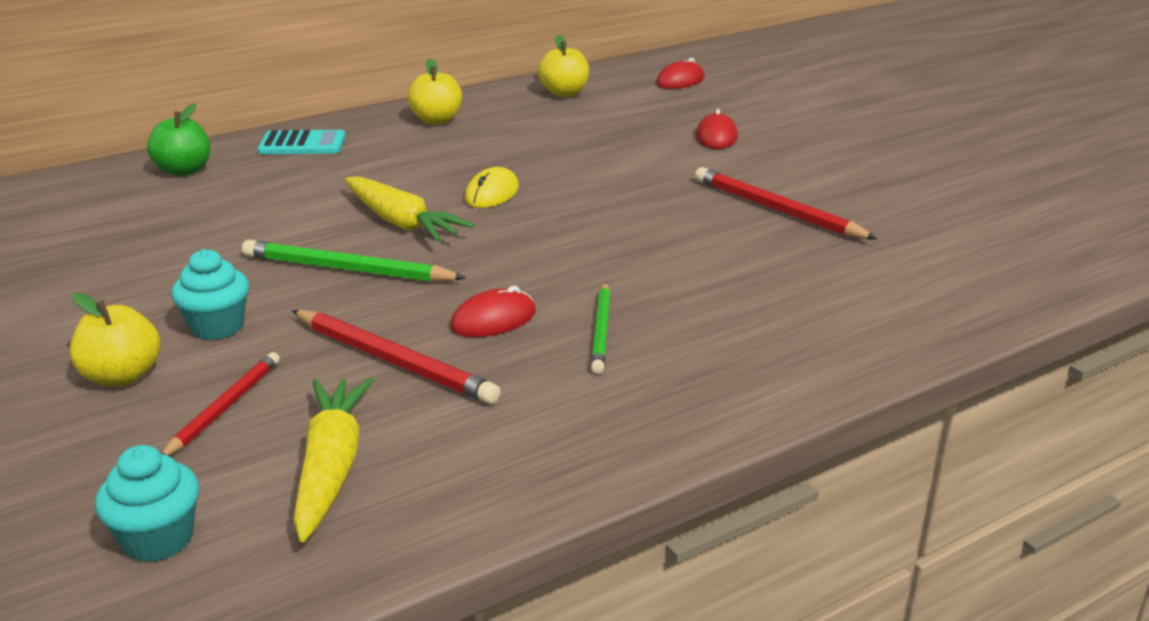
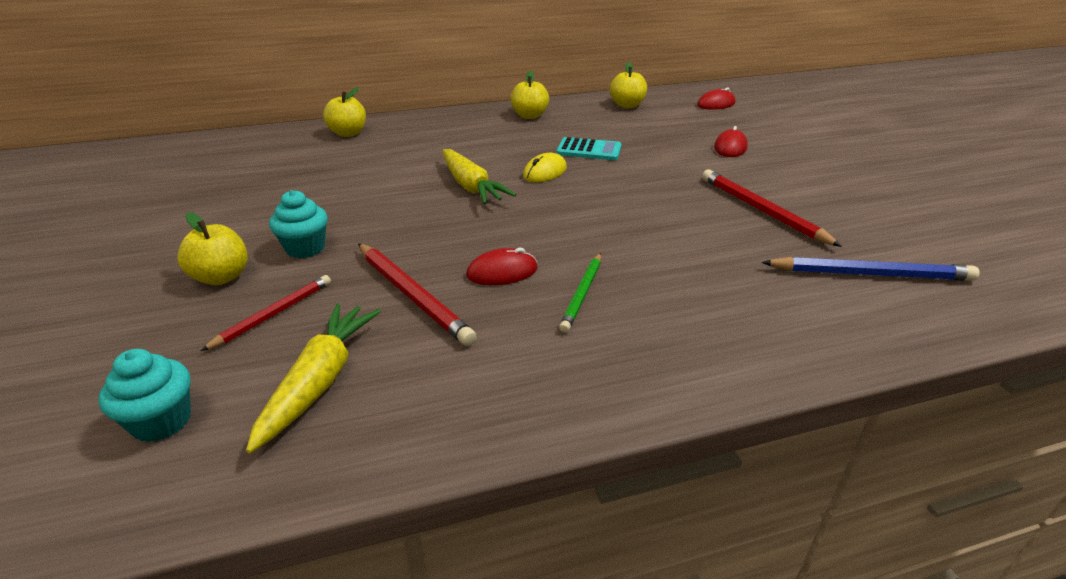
camera: 15 degrees right, 5 degrees up
(184, 170) = (348, 133): green apple -> yellow apple
(302, 144) = (432, 123): turquoise calculator -> turquoise calculator (589, 150)
(348, 269) = (416, 217): green pencil -> none
(913, 265) = (870, 274): none -> blue pencil

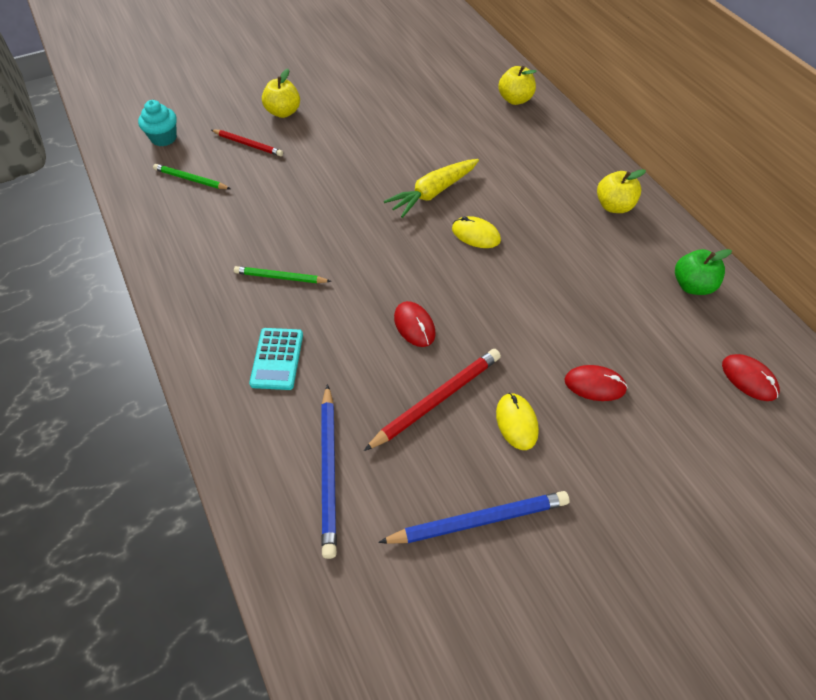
camera: 80 degrees right, 20 degrees up
(305, 248) = (321, 134): turquoise cupcake -> none
(320, 381) = (191, 179): yellow carrot -> green pencil
(412, 295) = (271, 195): red pencil -> none
(502, 272) = (304, 232): red mouse -> red mouse (414, 326)
(589, 150) = (539, 261): turquoise calculator -> turquoise calculator (277, 359)
(627, 105) = (692, 286): yellow apple -> green apple
(777, 179) = (516, 422): none -> yellow mouse
(884, 205) = (478, 520): none -> blue pencil

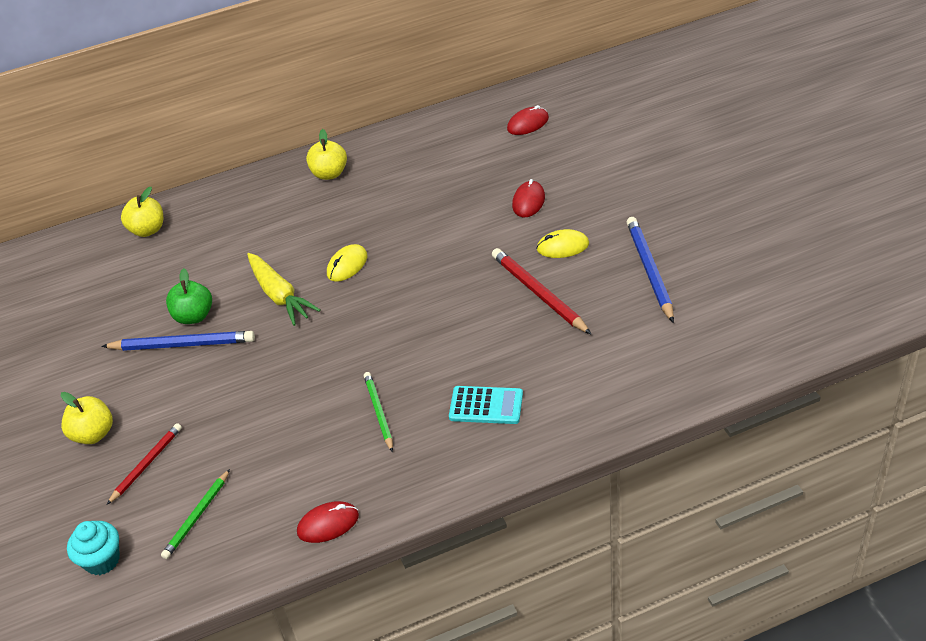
camera: 80 degrees left, 10 degrees down
(280, 277) = (379, 412): green pencil -> green pencil turned 150 degrees clockwise
(329, 471) = (608, 360): blue pencil -> blue pencil (182, 344)
(414, 326) = (456, 308): red mouse -> red mouse (328, 524)
(692, 286) = (433, 139): green apple -> green apple (194, 316)

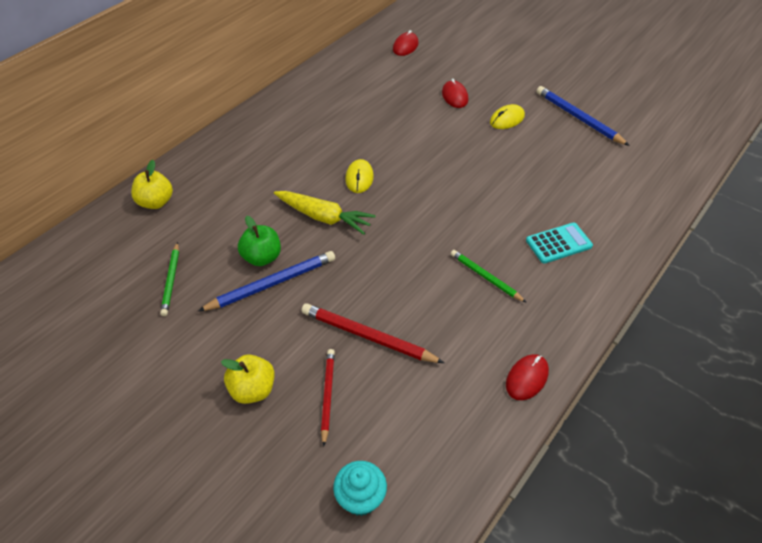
camera: 35 degrees left, 5 degrees up
(197, 516) = (413, 420): green pencil -> green pencil (171, 280)
(329, 174) = (283, 116): yellow apple -> none
(539, 293) = (520, 154): red pencil -> red pencil (368, 336)

